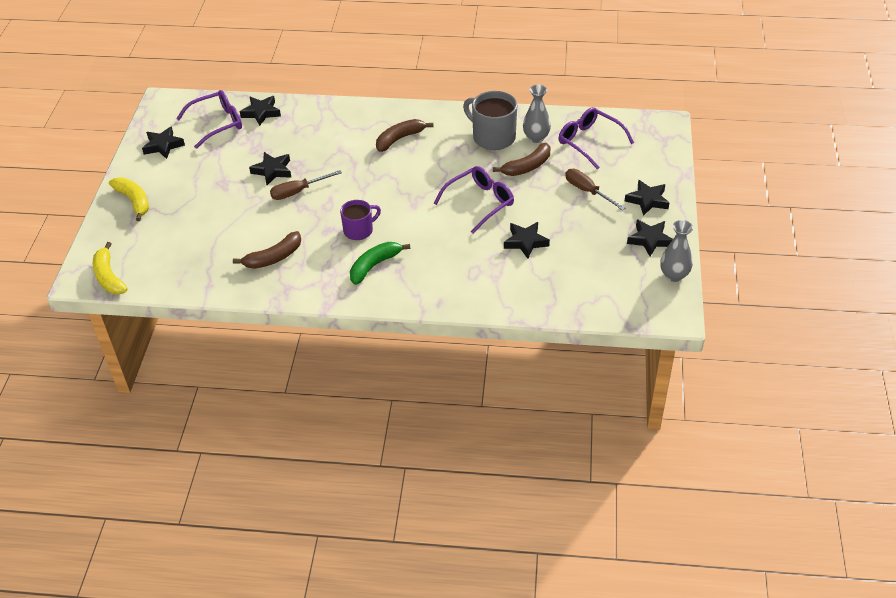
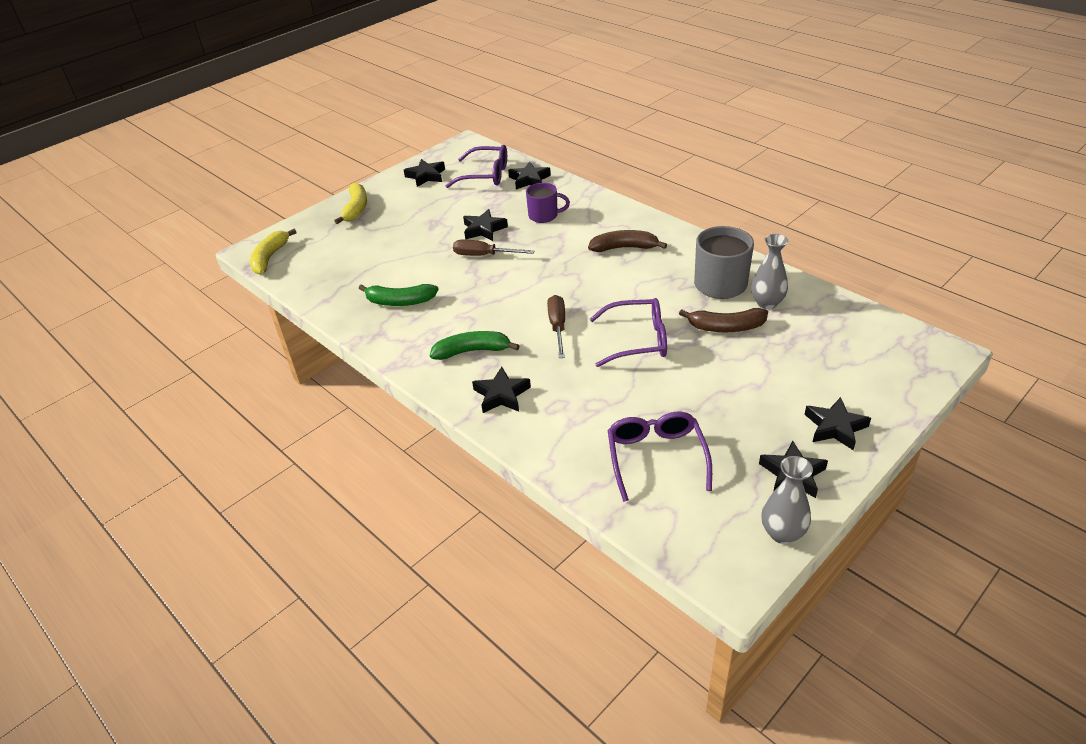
camera: 40 degrees right, 5 degrees down
(274, 257) = (400, 301): brown banana -> green banana
(359, 230) = (495, 312): purple mug -> purple mug (544, 216)
(525, 242) = (643, 402): black star -> black star (501, 395)
(587, 191) = (769, 383): brown screwdriver -> brown screwdriver (558, 327)
(589, 142) = (825, 332): purple glasses -> purple glasses (656, 458)

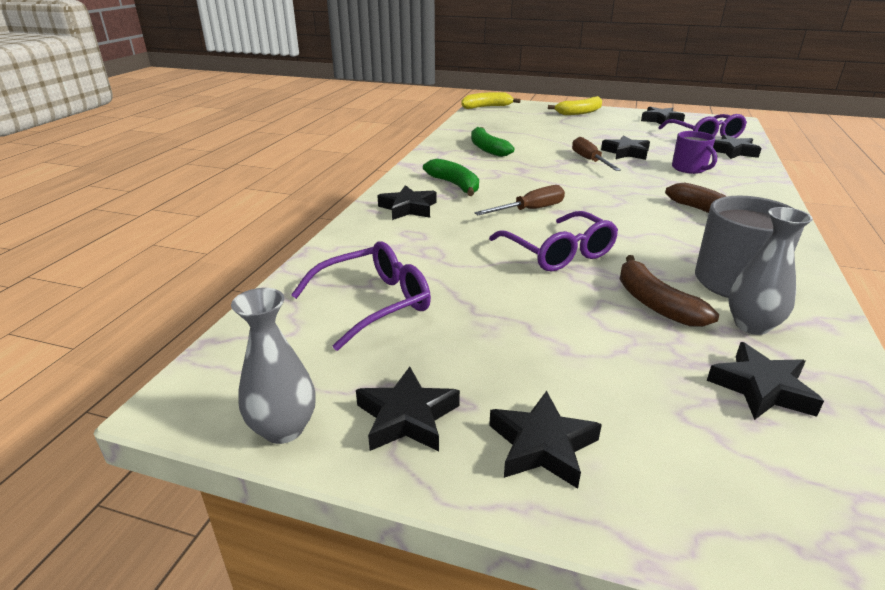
camera: 60 degrees right, 10 degrees down
(821, 330) = (761, 388): none -> black star

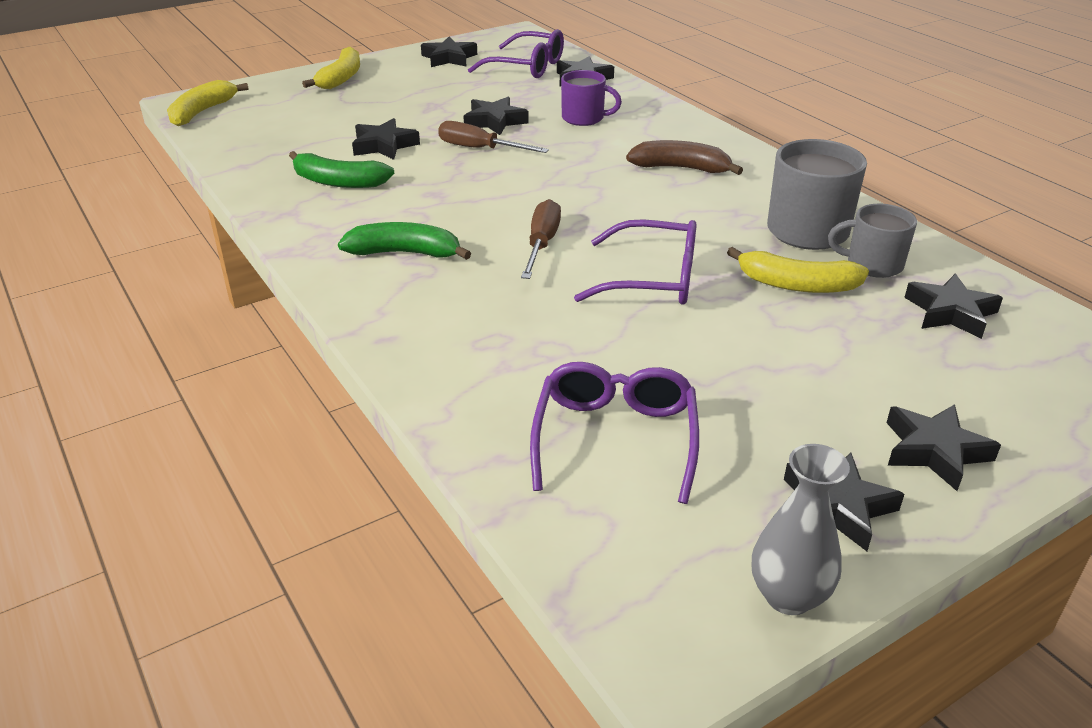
camera: 50 degrees left, 5 degrees up
(408, 208) = (418, 312): black star -> black star (384, 145)
(655, 303) = (797, 285): brown banana -> yellow banana
(751, 325) = (872, 264): grey vase -> grey mug

